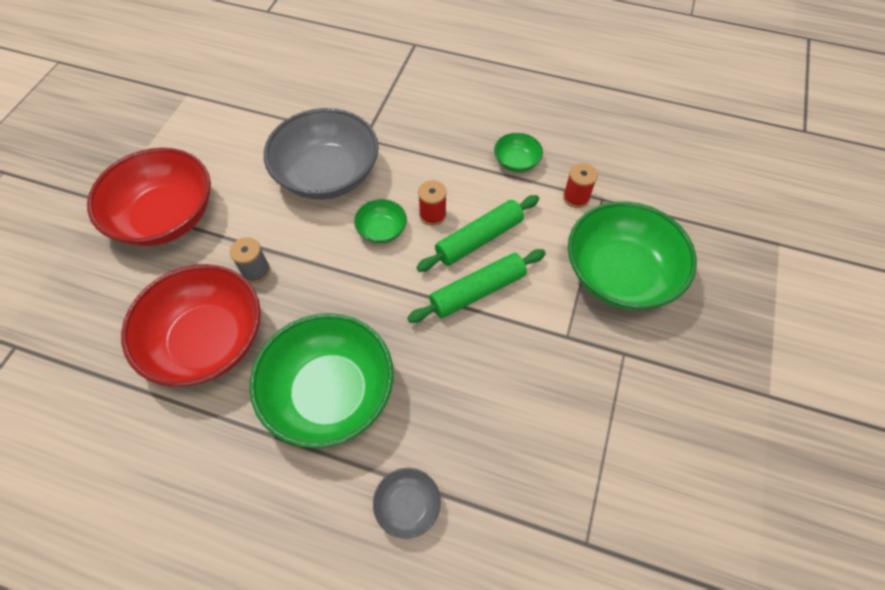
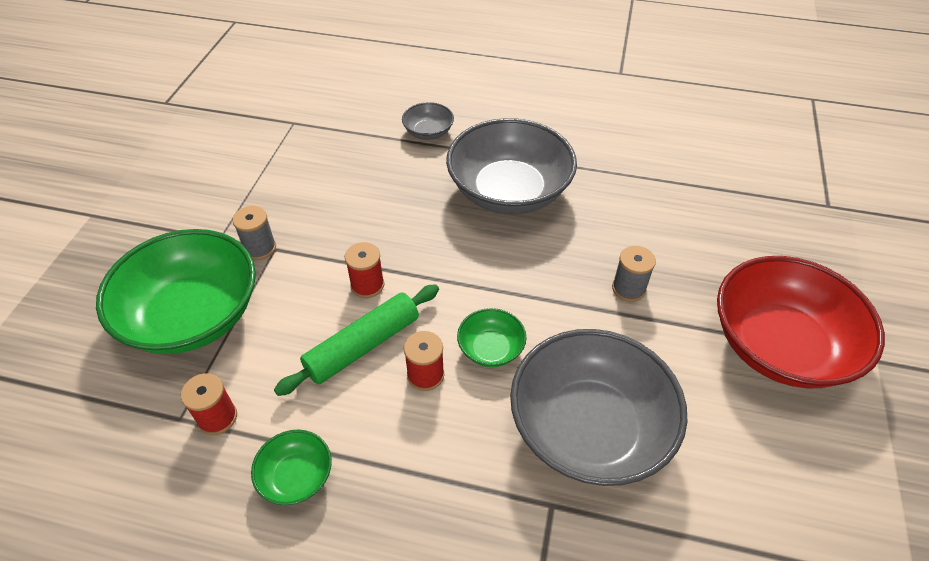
camera: 175 degrees right, 10 degrees down
(207, 341) = (644, 221): red bowl -> none
(329, 393) = (509, 191): green bowl -> grey bowl
(477, 291) = (367, 285): green rolling pin -> red spool
(581, 338) = (260, 248): none -> grey spool

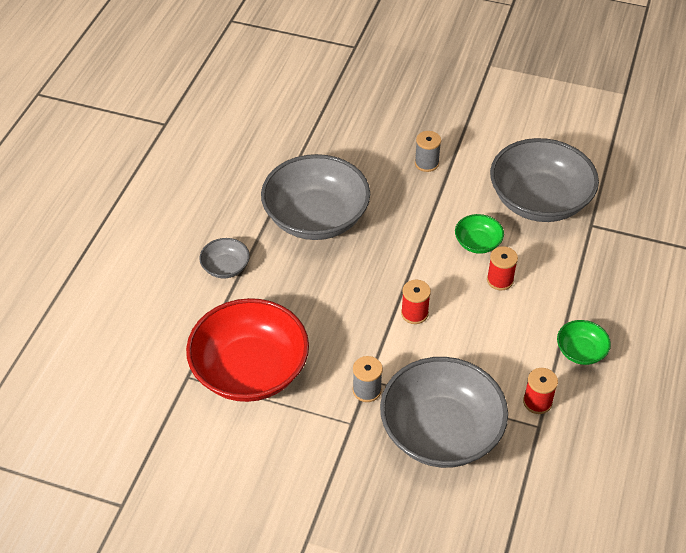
camera: 85 degrees left, 0 degrees up
(193, 315) = (441, 431): green bowl -> grey bowl
(363, 346) = (474, 316): green rolling pin -> none
(779, 345) = (477, 102): red bowl -> red bowl (250, 370)

